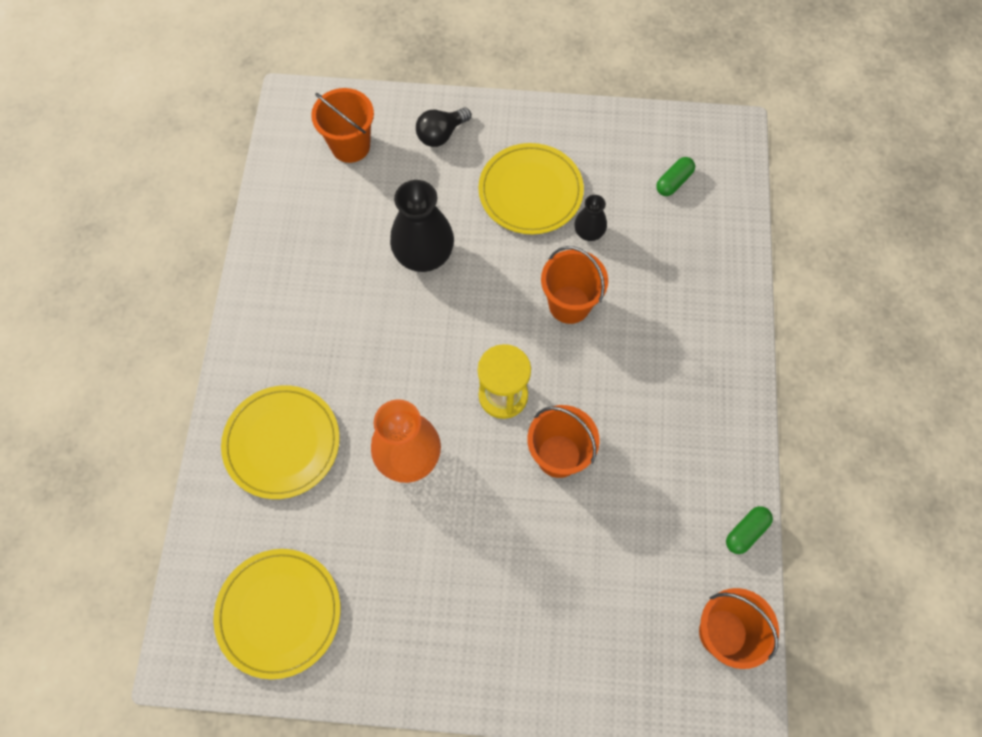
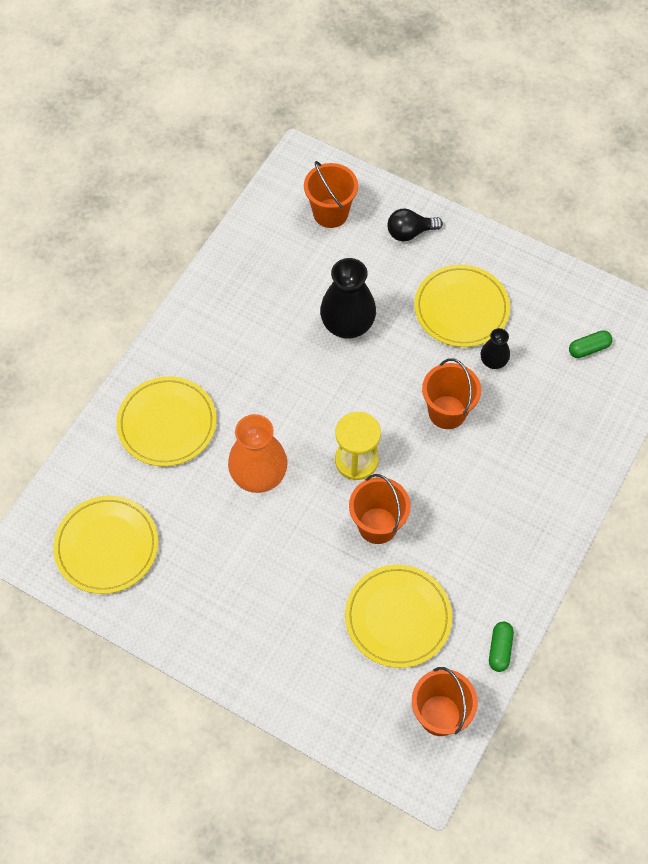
camera: 25 degrees right, 5 degrees down
(628, 546) = (398, 617): none -> yellow plate
(746, 532) = (499, 649): green capsule -> green capsule turned 60 degrees counterclockwise

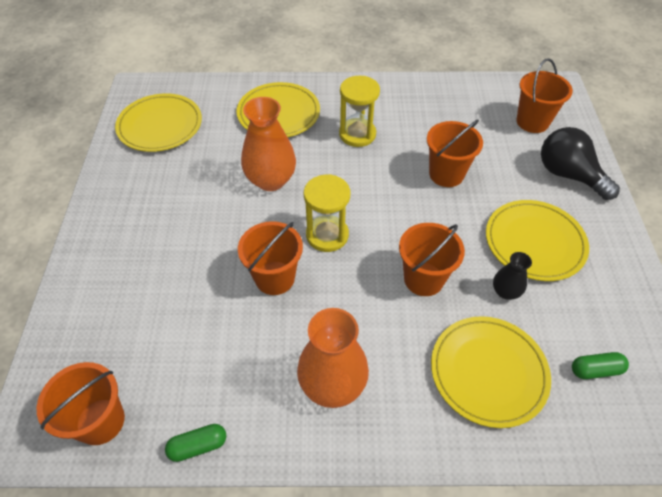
camera: 60 degrees right, 10 degrees down
(247, 368) = (357, 134): none -> yellow hourglass
(347, 325) = (446, 174): black vase -> orange bucket
(398, 617) = (191, 336): yellow plate -> yellow plate (488, 372)
(410, 232) = (568, 175): black light bulb -> black light bulb, size x1.51
(502, 531) = (332, 384): none -> orange vase
(589, 348) = (595, 370): green capsule -> green capsule turned 45 degrees counterclockwise

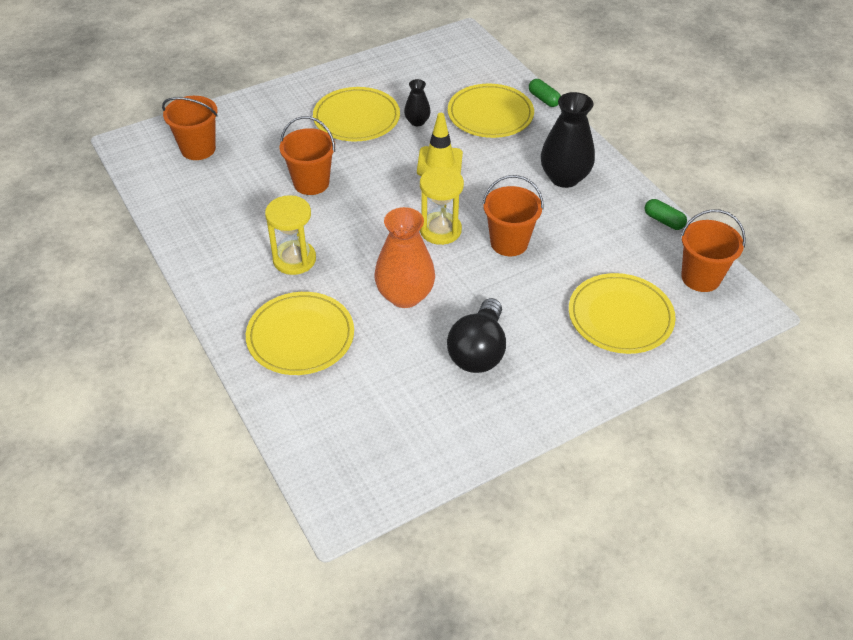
camera: 120 degrees left, 5 degrees down
(160, 125) = (392, 436): yellow plate -> yellow plate (620, 316)
(332, 384) = (564, 177): orange vase -> black vase
(423, 279) = (439, 163): orange bucket -> yellow traffic cone
(568, 175) = (263, 115): black light bulb -> black light bulb (478, 351)
(595, 370) = (448, 74): green capsule -> green capsule (543, 99)

